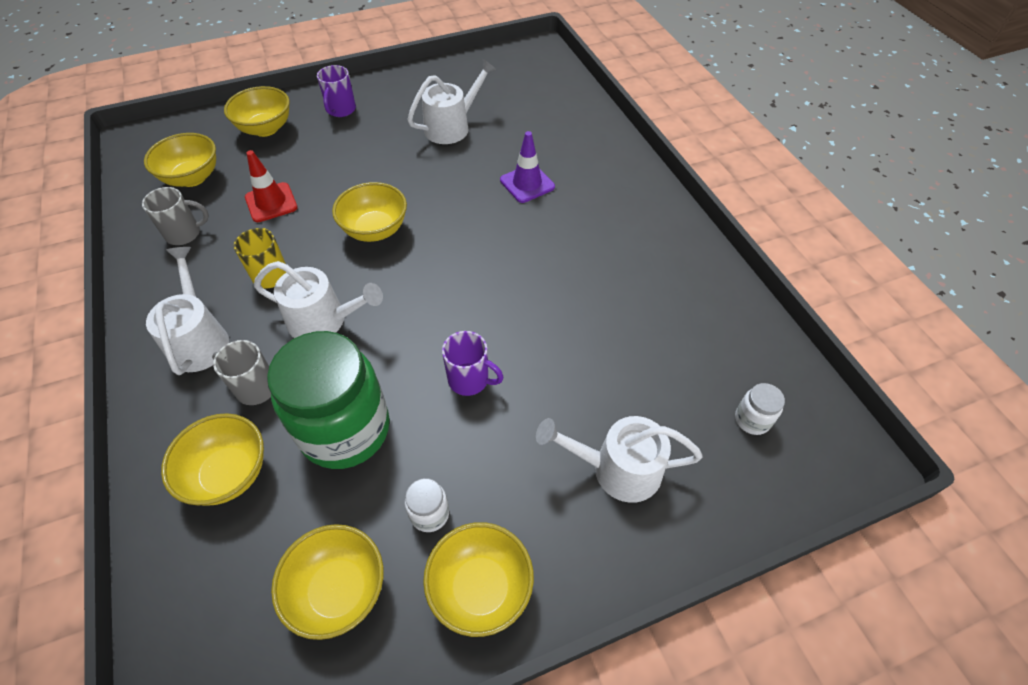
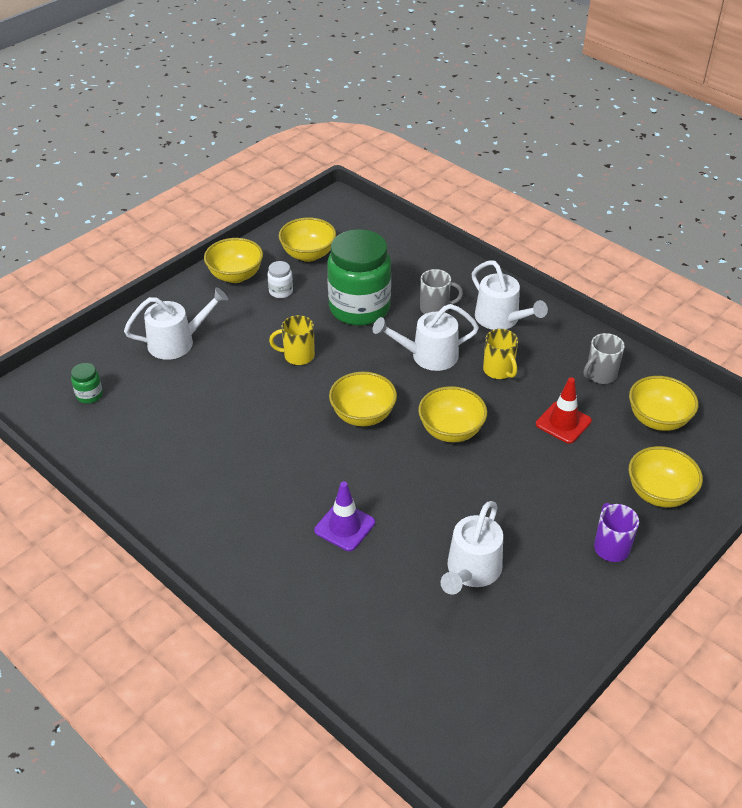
camera: 155 degrees right, 10 degrees down
(229, 474) = (408, 272): yellow bowl -> yellow bowl (363, 415)
(470, 380) = (298, 356): purple mug -> yellow mug
(752, 420) = (89, 395): white jar -> green jar

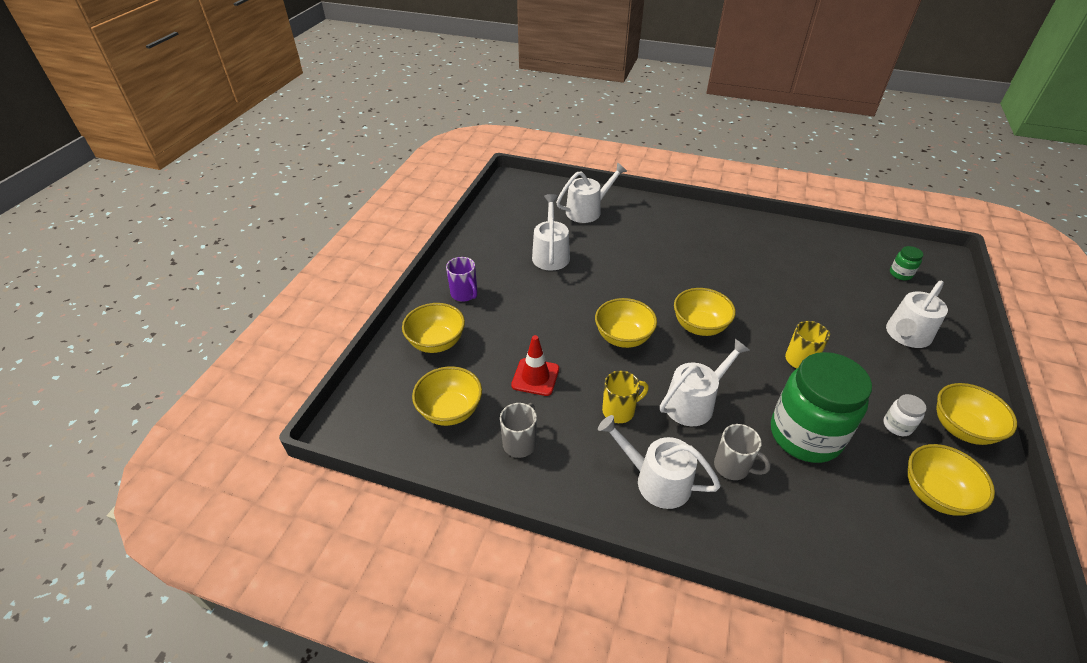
camera: 155 degrees right, 0 degrees up
(344, 526) = (645, 253): purple traffic cone -> none
(370, 636) = (587, 211): none -> white watering can
(435, 309) = (732, 467): grey mug -> grey mug turned 120 degrees counterclockwise
(499, 370) = (619, 410): yellow mug -> yellow mug turned 120 degrees clockwise

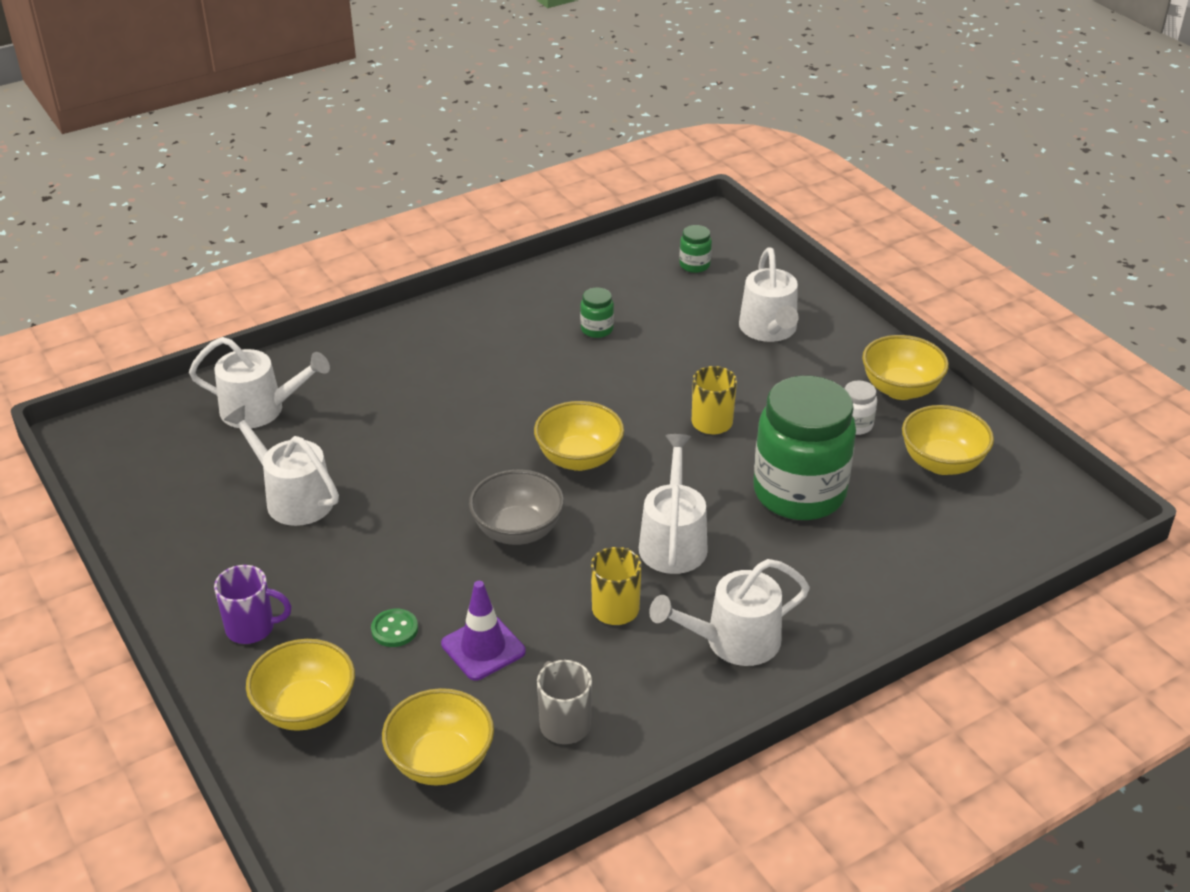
camera: 50 degrees left, 5 degrees down
(512, 338) = (394, 629): none -> green button
(535, 377) = (483, 648): red traffic cone -> purple traffic cone
(587, 211) = (260, 409): white watering can -> white watering can turned 90 degrees clockwise
(623, 337) = (517, 531): yellow bowl -> grey bowl
(732, 467) = (778, 572): grey mug -> none
(794, 272) = (597, 329): none -> green jar

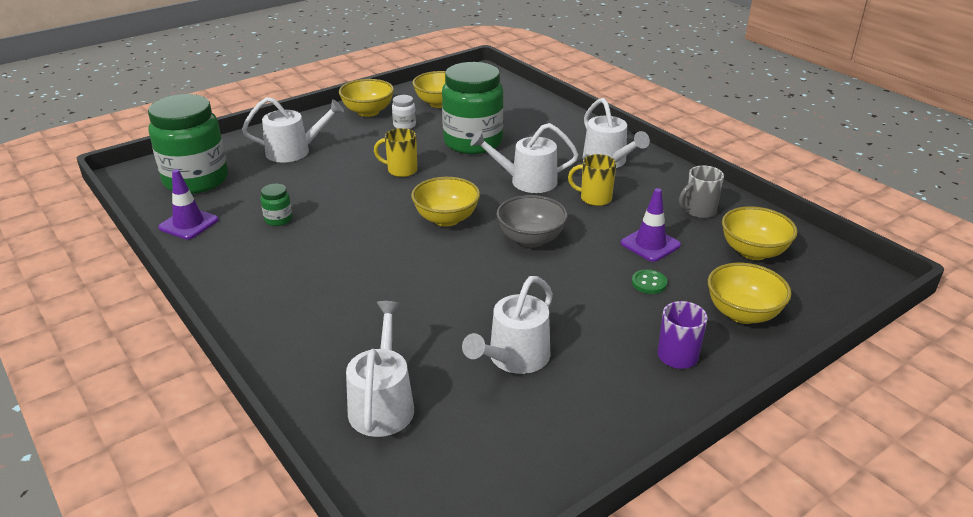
camera: 95 degrees left, 5 degrees down
(596, 271) = (188, 224): none -> purple traffic cone
(694, 265) = (196, 180): green jar -> green jar, size x2.49

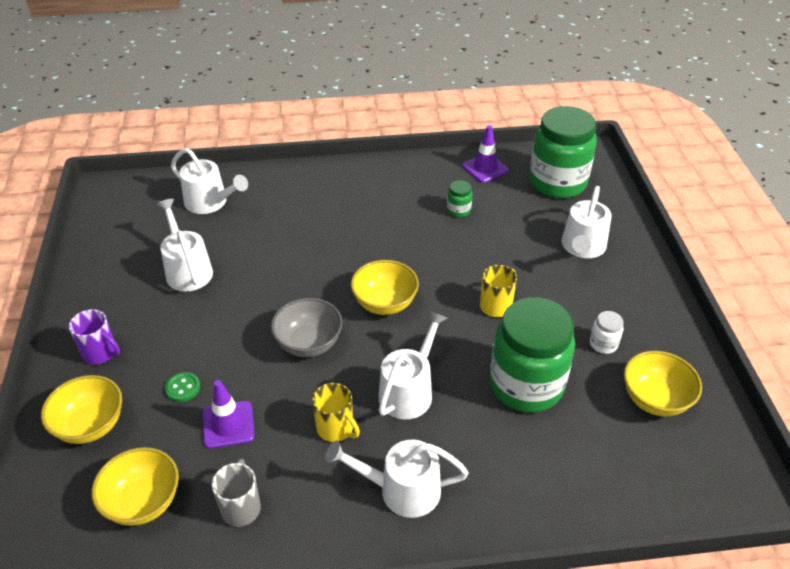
camera: 120 degrees right, 10 degrees up
(368, 112) = (657, 326): yellow bowl -> none
(594, 198) = (336, 428): yellow mug -> yellow mug turned 90 degrees clockwise

